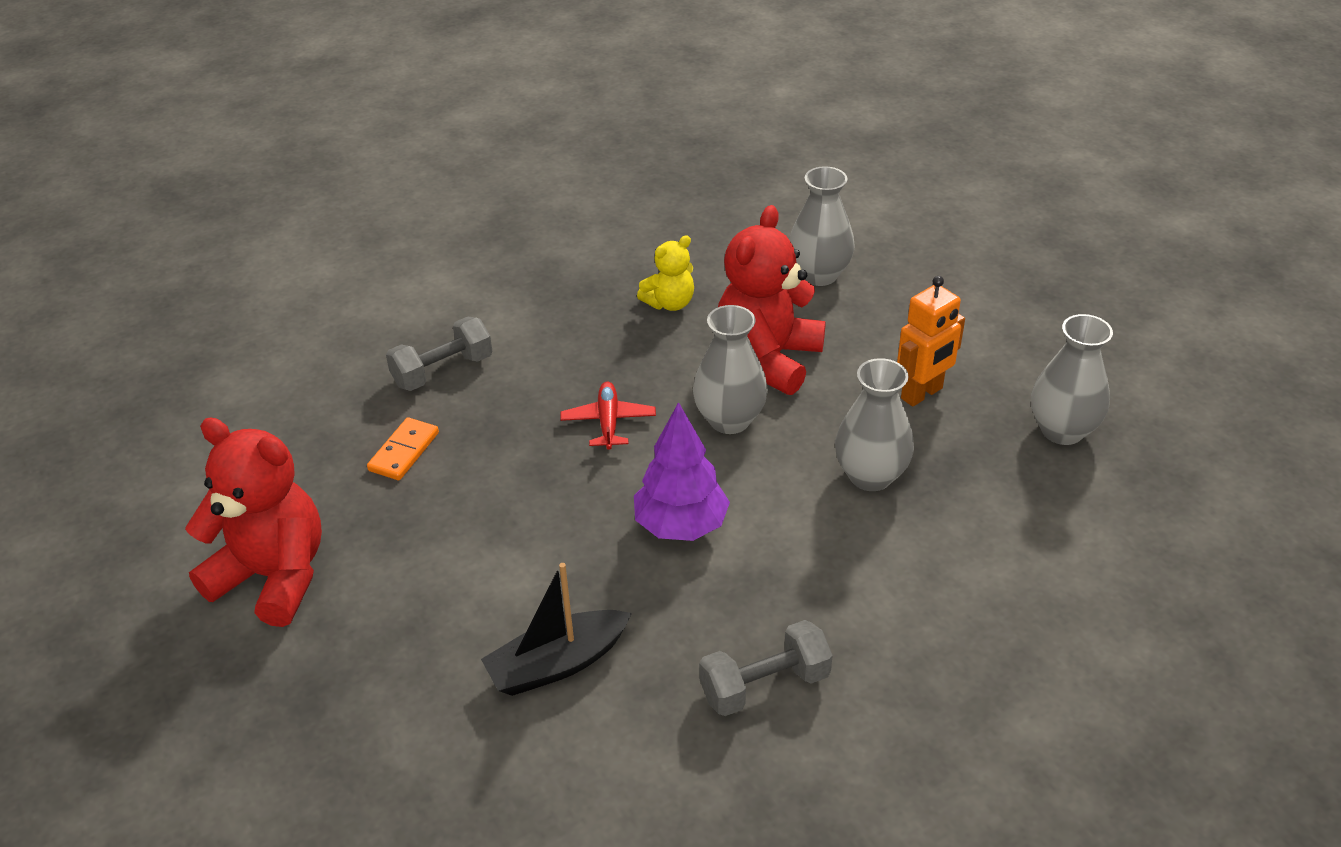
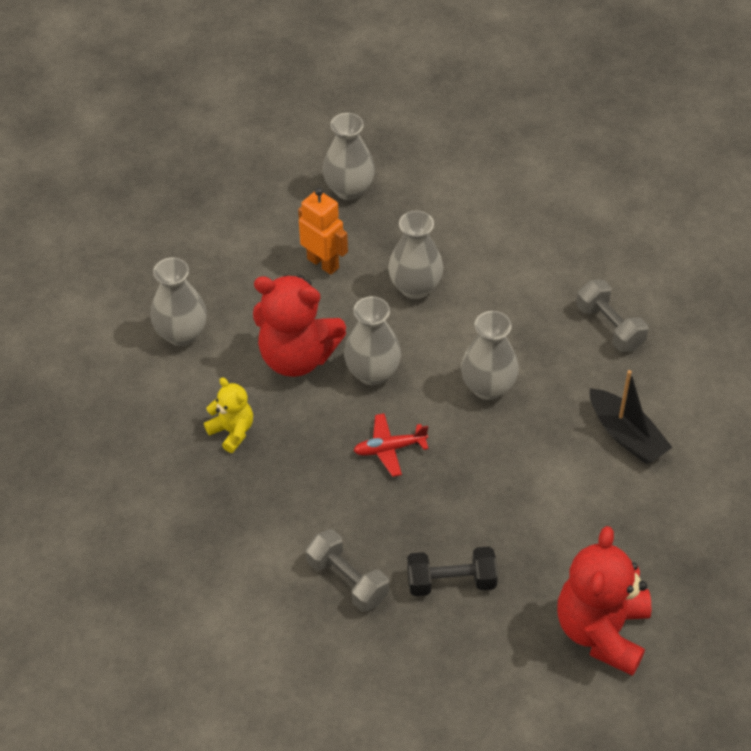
camera: 100 degrees left, 10 degrees up
(404, 451) = (451, 582): orange domino -> black dumbbell
(681, 526) = (488, 387): purple tree -> grey vase

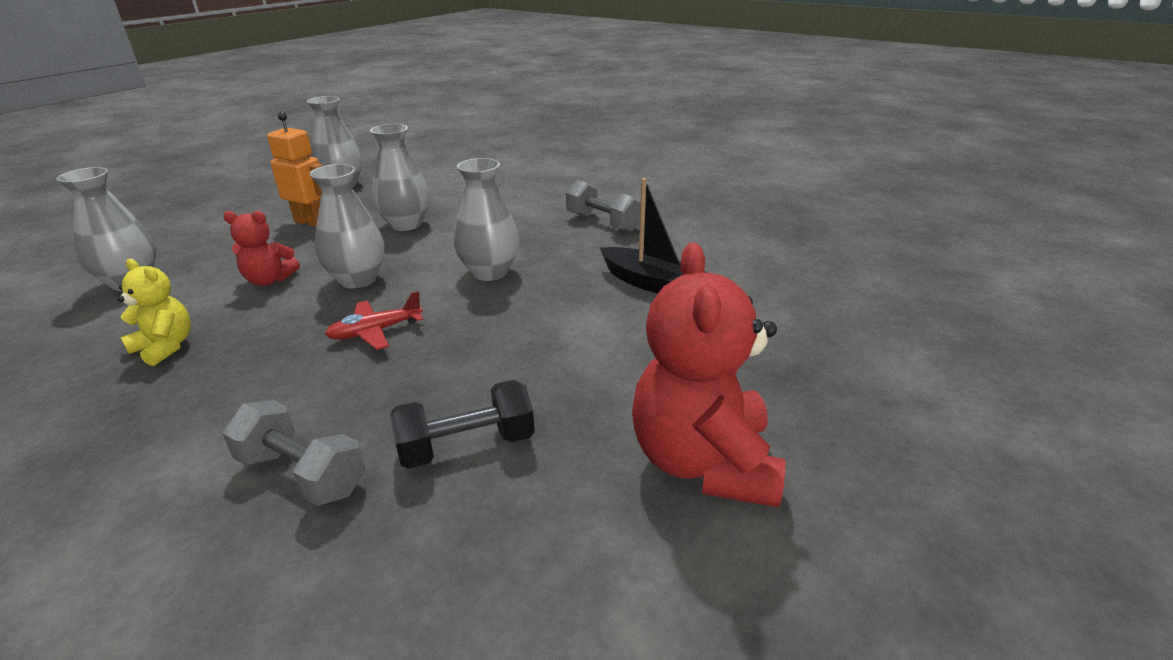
camera: 15 degrees left, 20 degrees down
(297, 357) = (269, 280): red teddy bear -> red teddy bear, size x0.53

